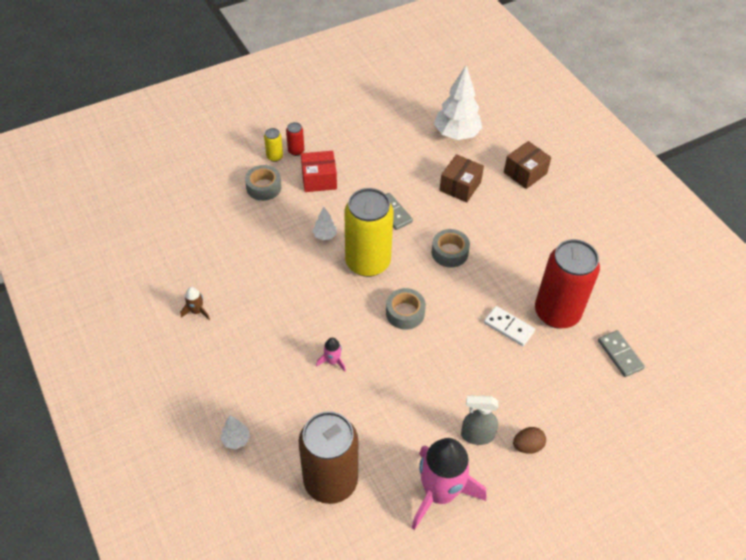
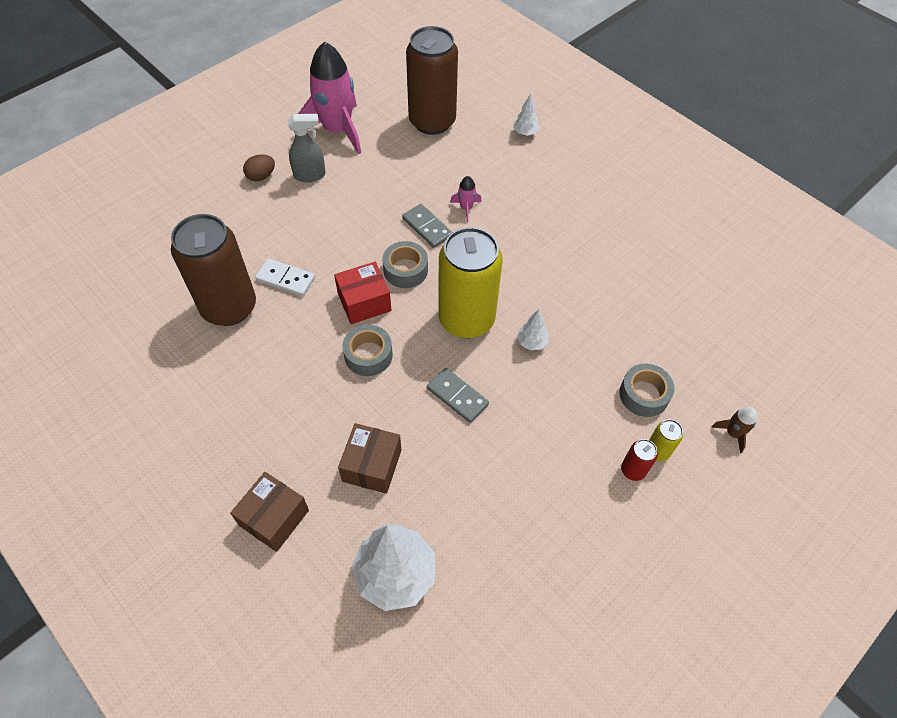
camera: 165 degrees right, 5 degrees up
(197, 311) = (626, 225): brown rocket -> brown rocket (733, 433)
(319, 179) = (576, 426): red box -> red box (364, 302)
(557, 313) = (229, 307): red can -> brown can
(620, 354) = (158, 276): grey domino -> grey domino (427, 227)

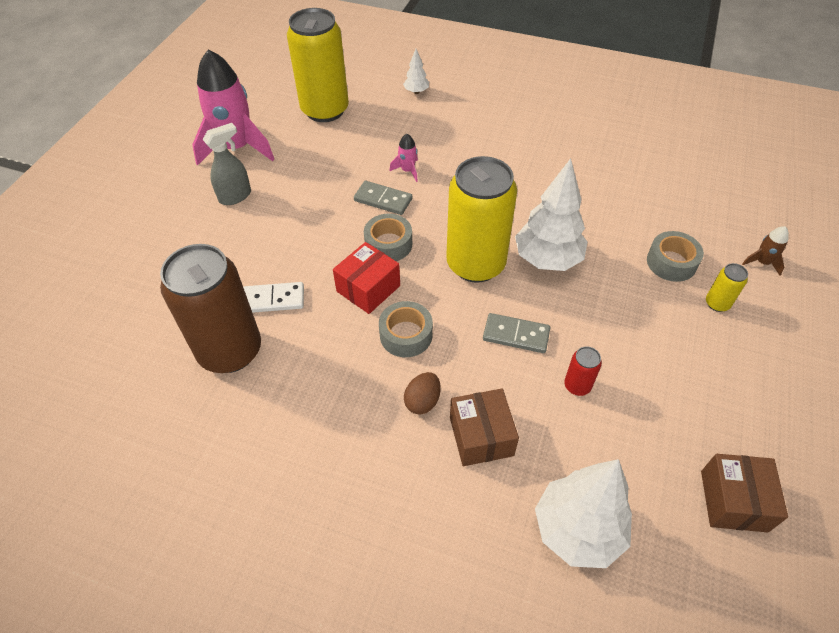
camera: 25 degrees left, 5 degrees down
(261, 176) = (184, 215): brown egg -> brown egg (422, 401)
(274, 518) = (418, 538): brown box -> brown box (733, 501)
(432, 121) = (325, 110): brown can -> yellow can
(531, 342) = (547, 259): white tree -> white tree, size x2.15
(633, 470) = (710, 329): red can -> red can (577, 386)

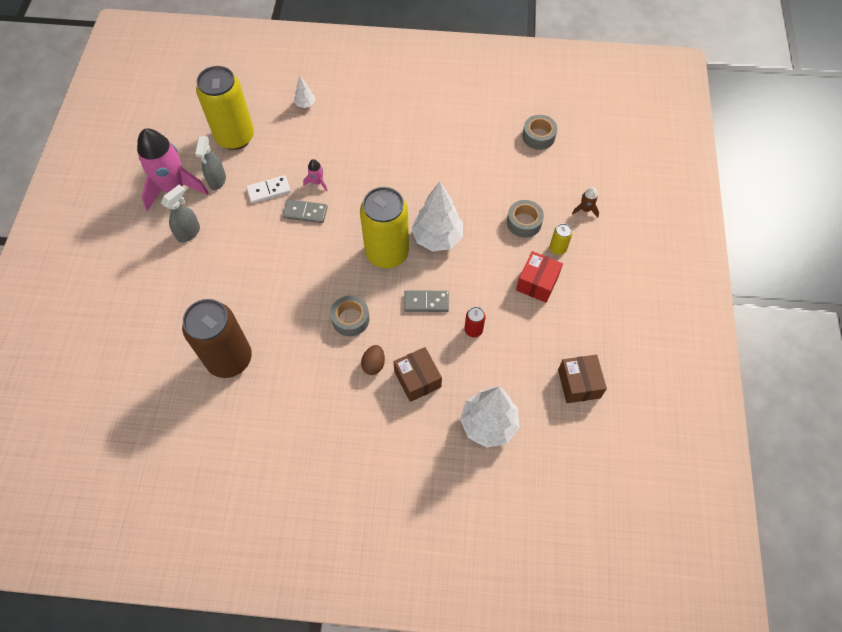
camera: 15 degrees left, 10 degrees up
(273, 299) = (248, 313): white domino -> white domino (269, 191)
(289, 149) = (217, 180): none -> grey spray bottle
(368, 288) = (314, 289): red box -> red box (537, 283)
(388, 244) = (319, 250): grey tape -> grey tape (538, 136)

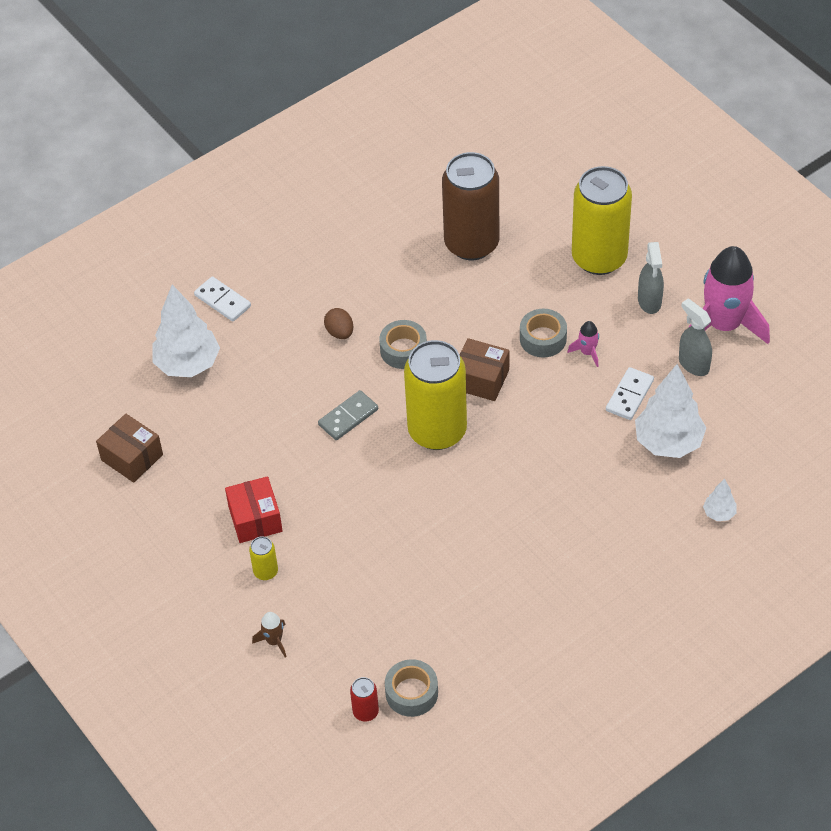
camera: 140 degrees right, 10 degrees down
(235, 137) = (740, 418): yellow can -> yellow can (599, 258)
(305, 212) = (565, 404): grey domino -> none
(317, 182) = (592, 442): pink rocket -> pink rocket (587, 352)
(417, 379) = (287, 351): brown box -> brown box (481, 379)
(422, 457) = (223, 301): none -> white domino
(437, 238) = (402, 484): white tree -> white tree (668, 442)
(473, 330) = (277, 428): red can -> red can (365, 712)
(524, 222) = (328, 572): grey tape -> grey tape (543, 338)

